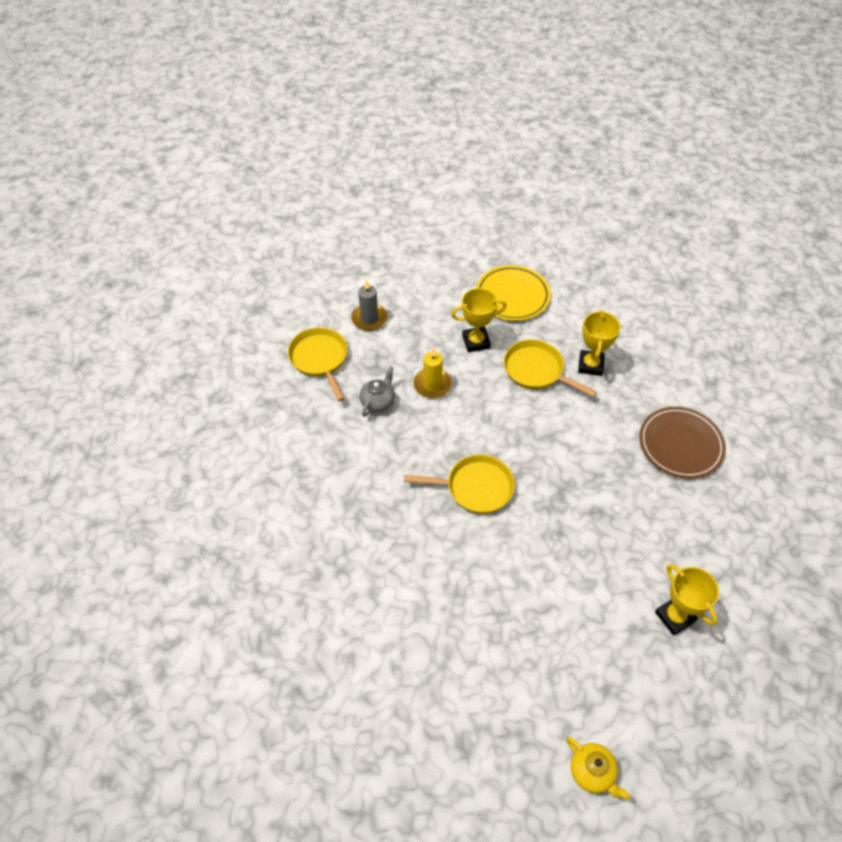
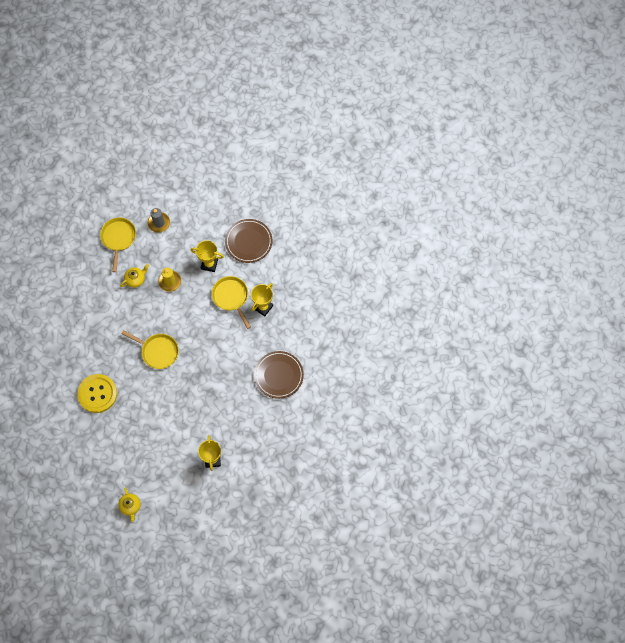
camera: 25 degrees right, 15 degrees up
(378, 401) = (136, 279): grey teapot -> yellow teapot
(414, 596) = (97, 394): none -> yellow button
(512, 295) = (248, 242): yellow plate -> brown plate

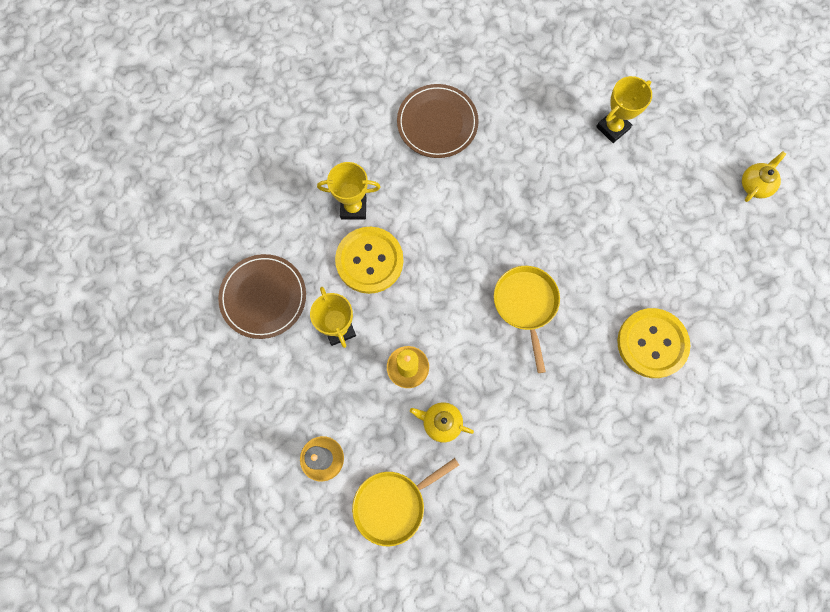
camera: 125 degrees left, 5 degrees up
(231, 297) = (369, 261): yellow pan -> yellow button

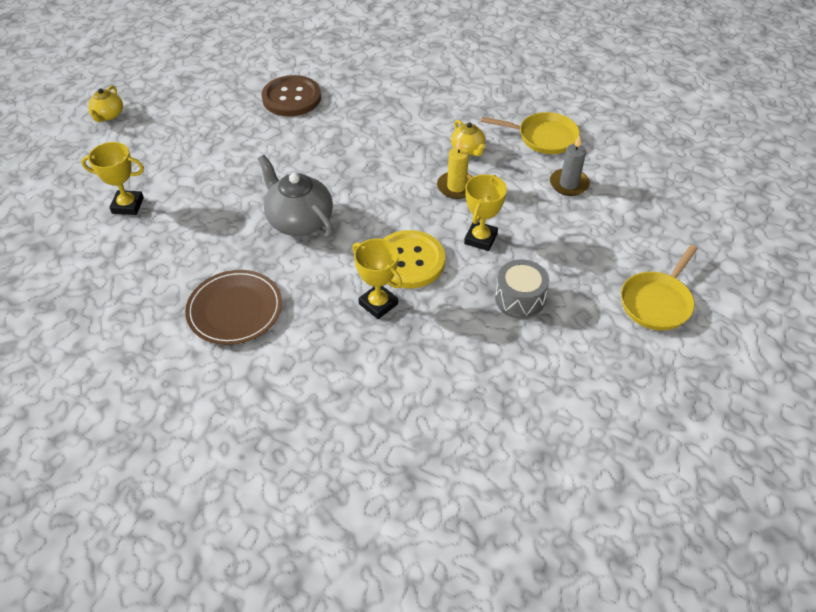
camera: 135 degrees left, 25 degrees down
(263, 297) = (519, 299): brown plate -> grey drum
(483, 224) = (299, 221): none -> grey teapot
(526, 305) = (336, 162): yellow pan -> yellow pan (657, 302)
(652, 343) = (291, 98): yellow button -> brown button
(755, 184) = (108, 115): yellow teapot -> yellow teapot turned 75 degrees counterclockwise

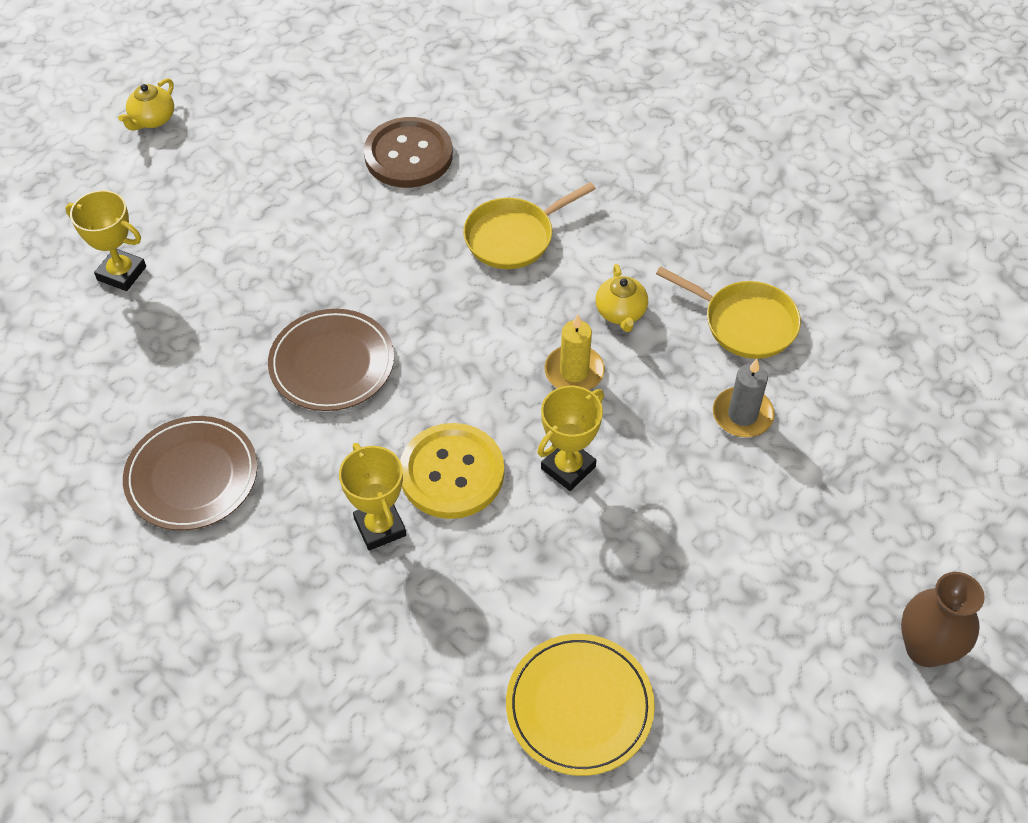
camera: 20 degrees right, 5 degrees up
(299, 221) = (332, 363): grey teapot -> brown plate
(519, 299) = (576, 582): grey drum -> none
(559, 367) = (579, 706): none -> yellow plate
(657, 302) = (773, 650): yellow pan -> yellow pan (513, 237)
(741, 275) = (925, 648): none -> brown vase

